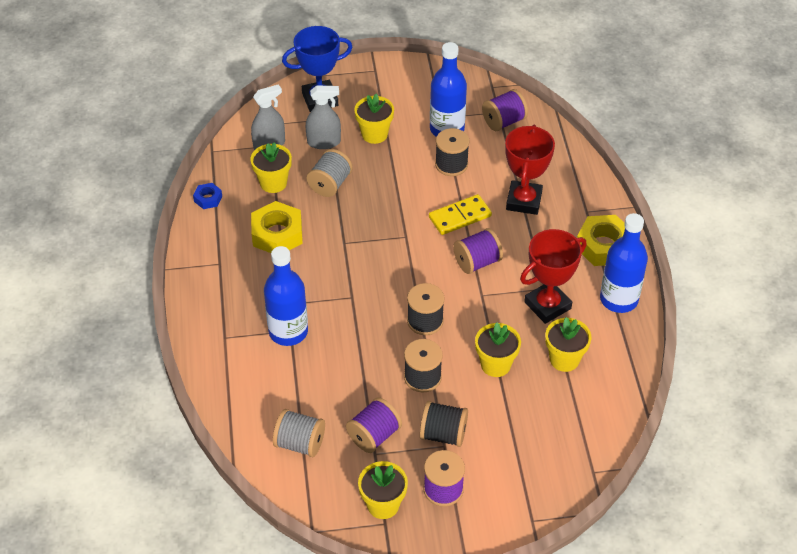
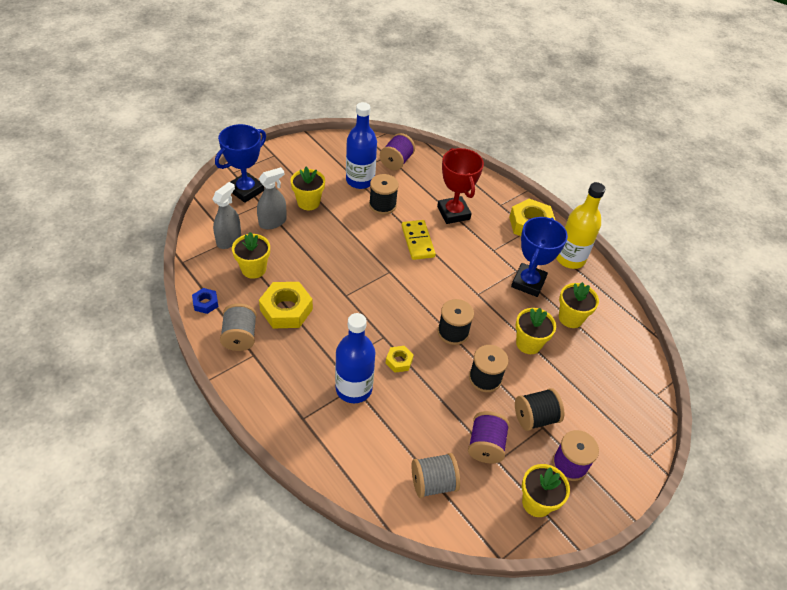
camera: 35 degrees left, 0 degrees up
(330, 184) = (301, 253): grey spool -> grey spool (240, 337)
(349, 325) = (399, 361): none -> yellow nut
(460, 217) = (418, 241): yellow domino -> yellow domino turned 45 degrees counterclockwise
(477, 262) = (455, 270): purple spool -> none
(547, 305) = (528, 282): red trophy -> blue trophy
(619, 299) = (570, 258): blue bottle -> yellow bottle

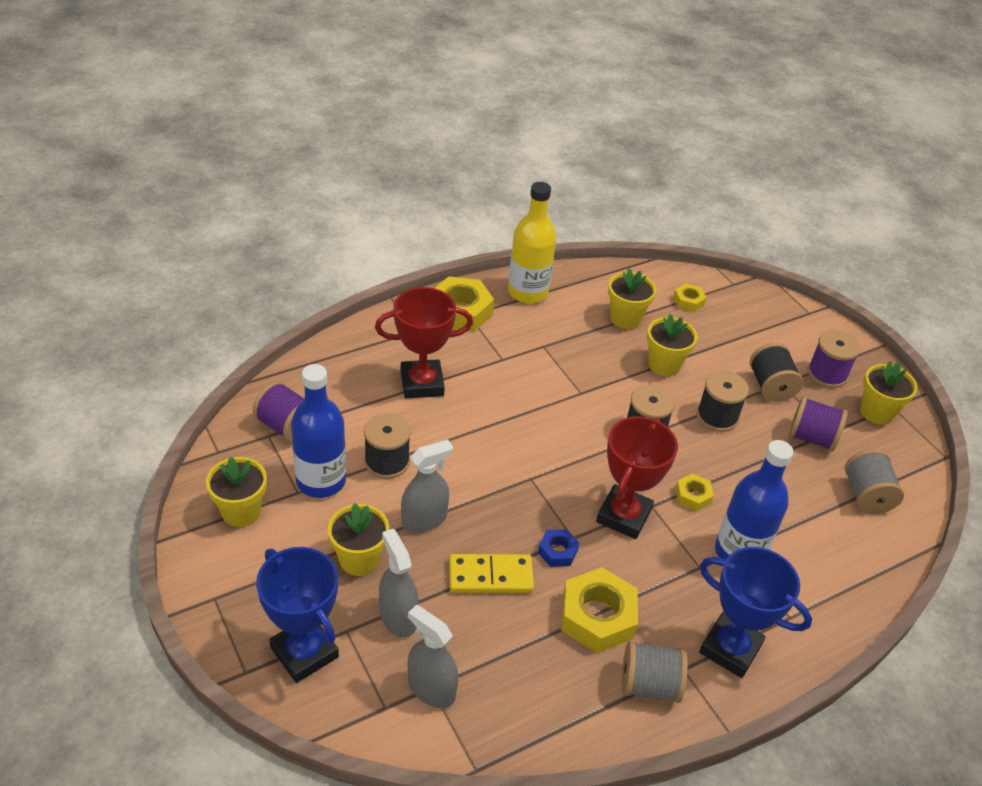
camera: 80 degrees left, 5 degrees down
(205, 303) = (577, 732): blue nut -> blue nut (557, 551)
(253, 269) = (506, 655): yellow flower pot -> yellow flower pot (241, 511)
(343, 225) = (424, 520): none -> grey spray bottle
(370, 321) = (624, 516): none -> red trophy
(418, 241) = (474, 434): yellow domino -> yellow domino (490, 576)
(528, 282) = (565, 340): blue trophy -> blue trophy (730, 649)
(614, 360) = (688, 301): none -> yellow nut

